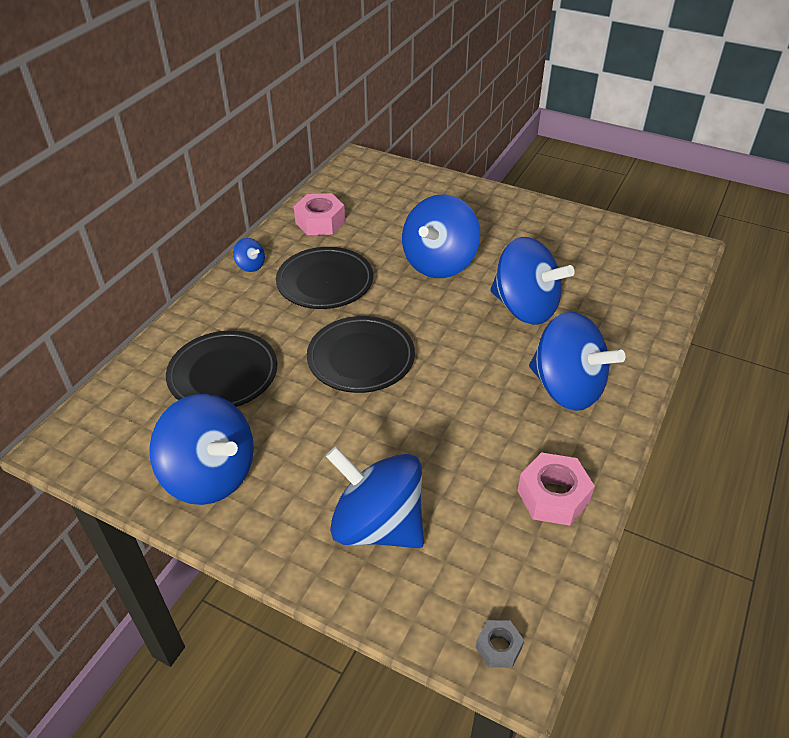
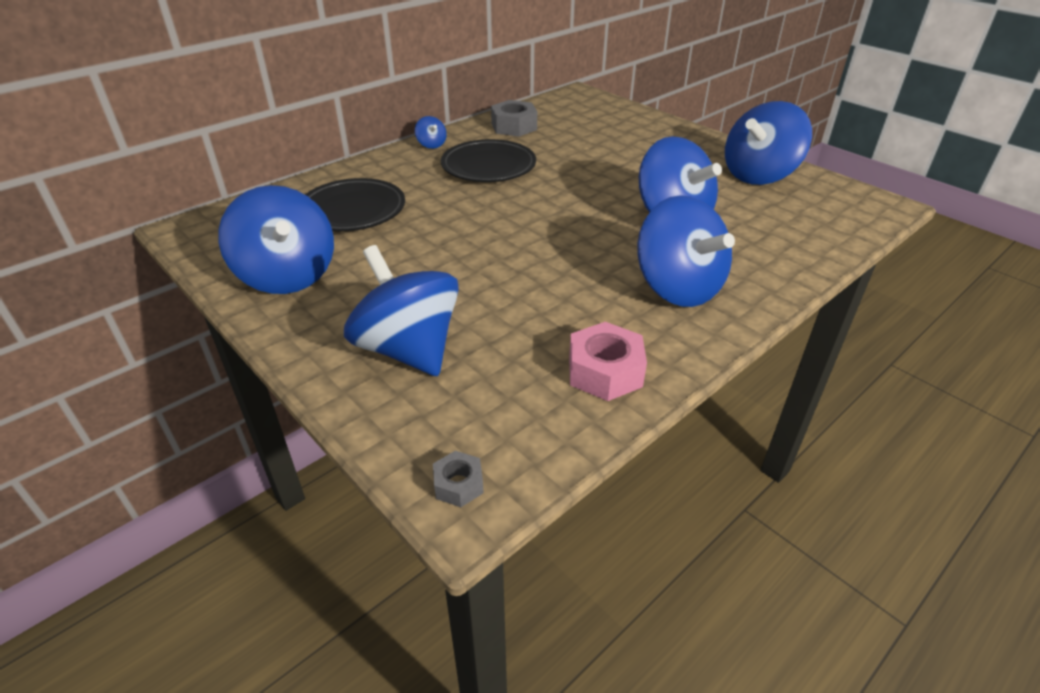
camera: 20 degrees right, 5 degrees down
(320, 222) = (514, 127): pink nut -> grey nut
(361, 358) = (483, 224): black plate -> none
(439, 263) = (606, 172): blue spinning top -> blue spinning top (759, 175)

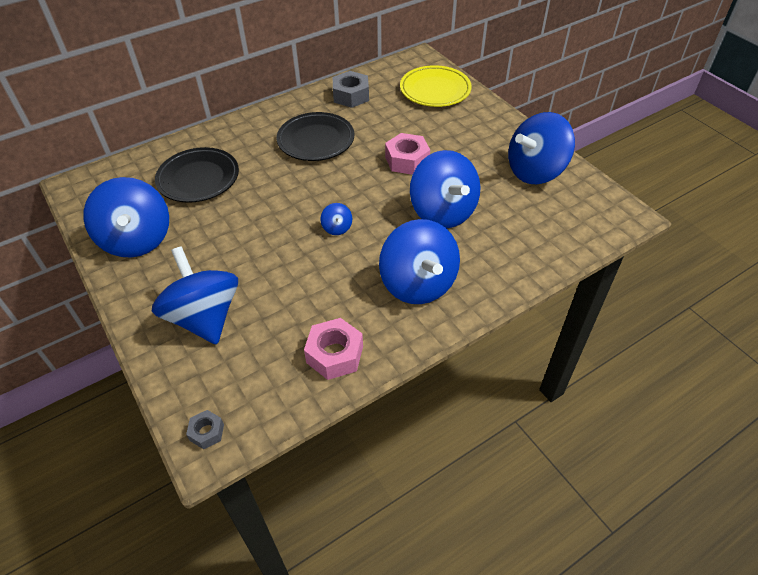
camera: 10 degrees right, 10 degrees up
(431, 145) = (277, 111): blue spinning top -> blue spinning top (337, 228)
(606, 176) = (407, 160): none -> pink nut
(608, 117) = (435, 90): none -> yellow plate

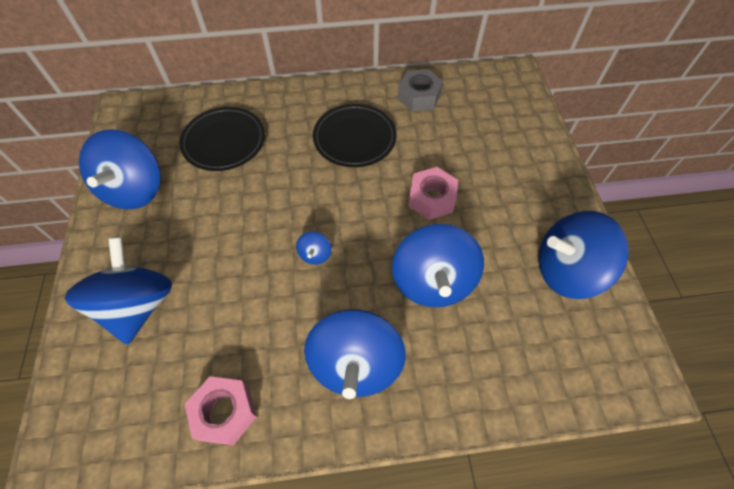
camera: 25 degrees right, 10 degrees up
(207, 432) = (62, 444): grey nut -> none
(435, 90) = (510, 120): yellow plate -> none

